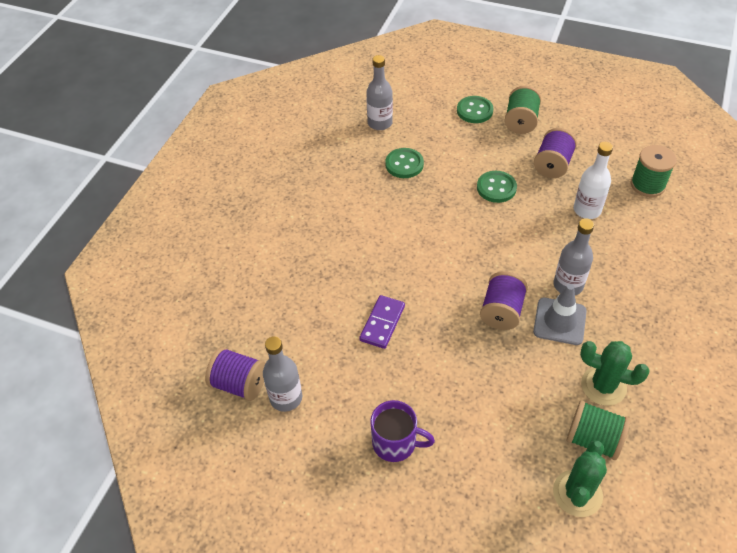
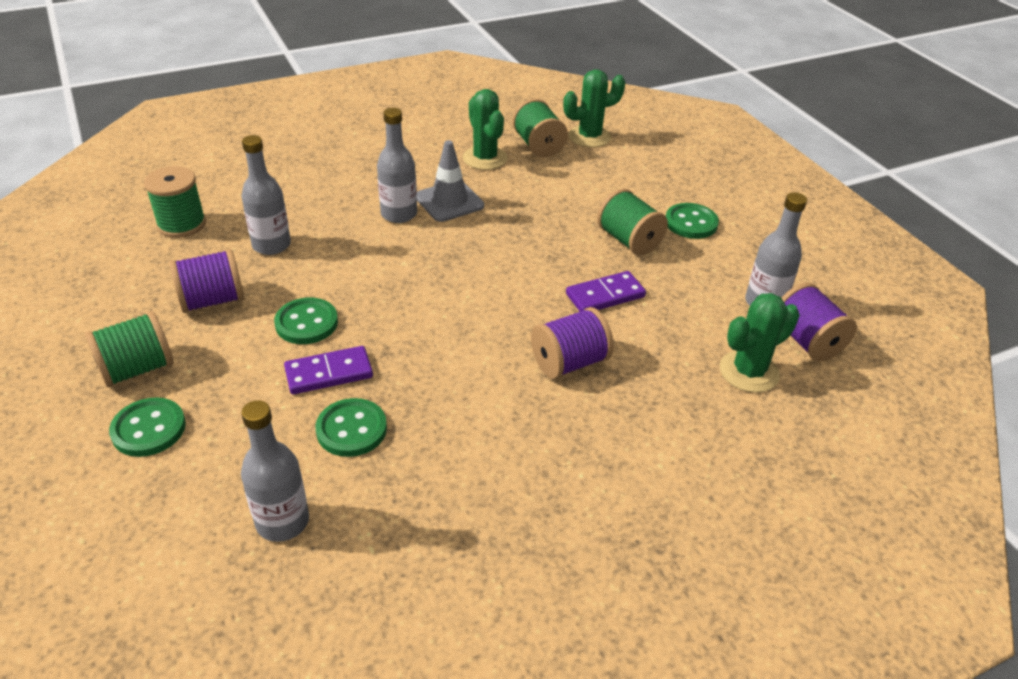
camera: 140 degrees left, 10 degrees down
(258, 332) = (749, 372): none -> green cactus
(395, 443) = (691, 223): purple mug -> green button
(416, 384) = (629, 241): none -> green spool
(449, 176) = (329, 373): none -> purple domino
(501, 311) = (484, 235): purple spool -> purple spool (569, 362)
(587, 210) = (271, 245): white bottle -> grey bottle

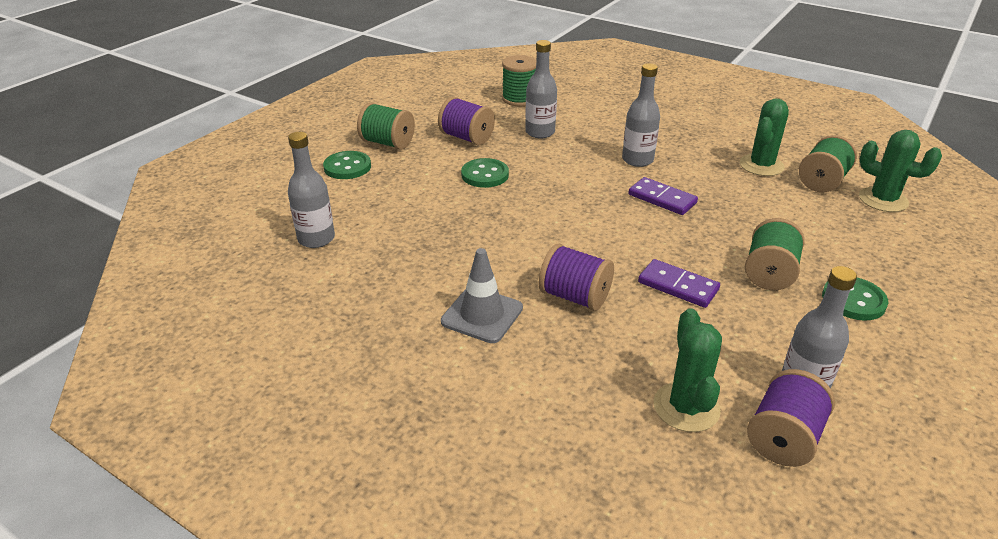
camera: 60 degrees right, 5 degrees down
(329, 373) = (450, 201): purple domino -> purple domino (662, 199)
(351, 429) = (410, 230): green button -> none
(449, 201) = (683, 172): grey traffic cone -> grey traffic cone (482, 315)
(749, 372) = (686, 407): green cactus -> green cactus turned 60 degrees clockwise

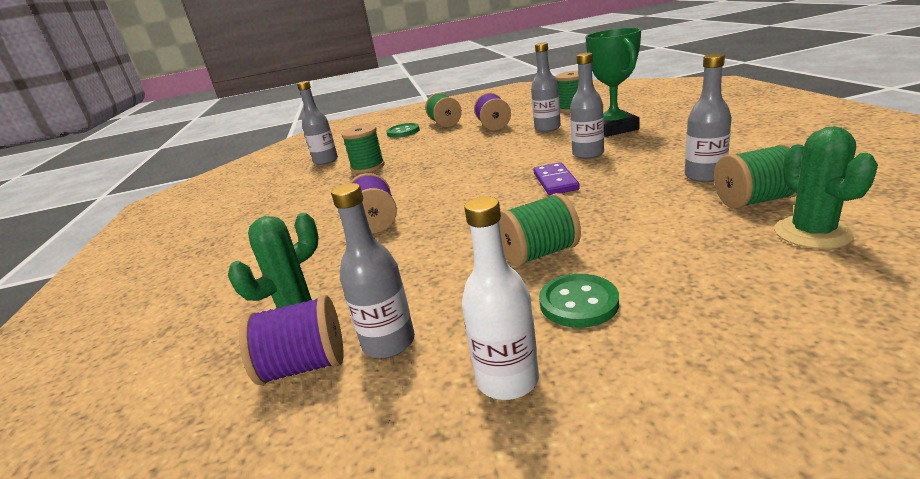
camera: 50 degrees right, 10 degrees down
(410, 232) = (368, 167): none -> green spool
(482, 315) = (315, 215): grey traffic cone -> none
(485, 175) = (463, 146): green button -> none
(610, 123) = (613, 129): none -> green trophy
(678, 286) = (449, 238): purple domino -> none
(761, 165) = (704, 176): green cactus -> grey bottle
(903, 368) = (507, 380): none -> white bottle

